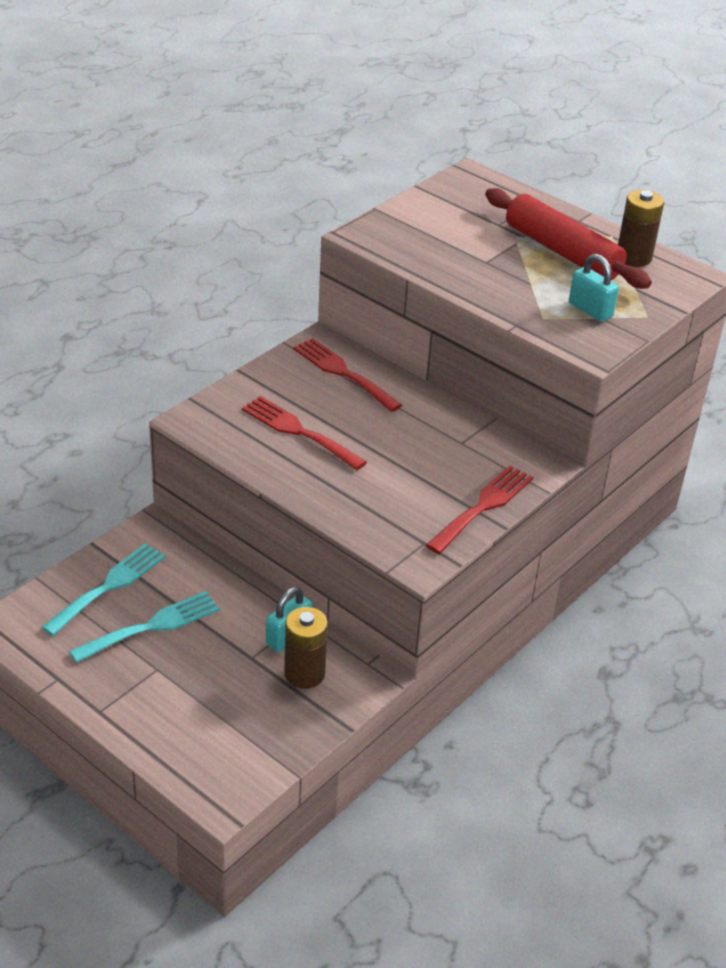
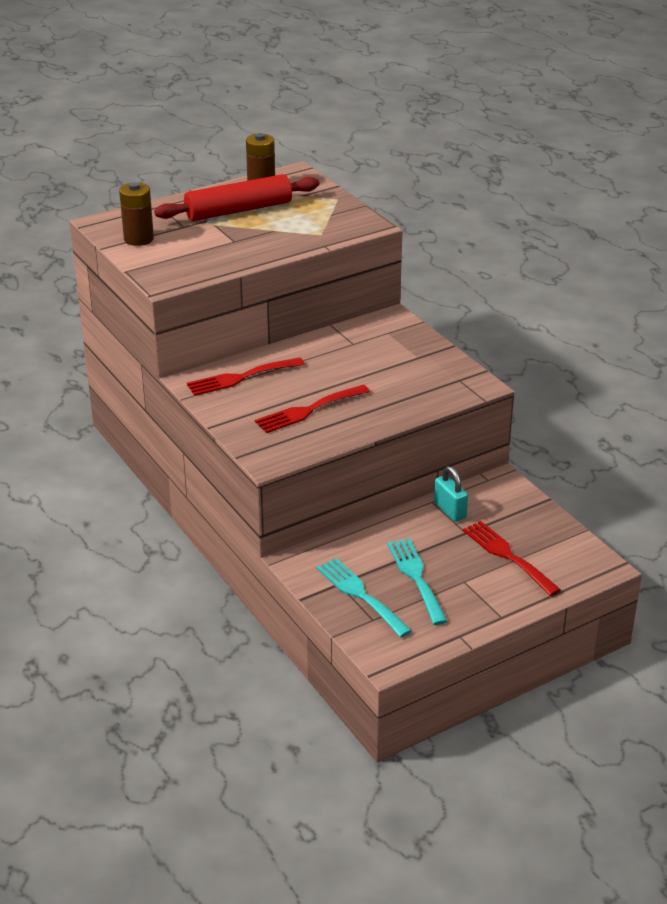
camera: 70 degrees left, 5 degrees down
(304, 674) = (490, 509): brown battery -> brown battery (138, 239)
(483, 506) = (429, 349): red fork -> red fork (507, 555)
(590, 310) = (320, 216): turquoise padlock -> none

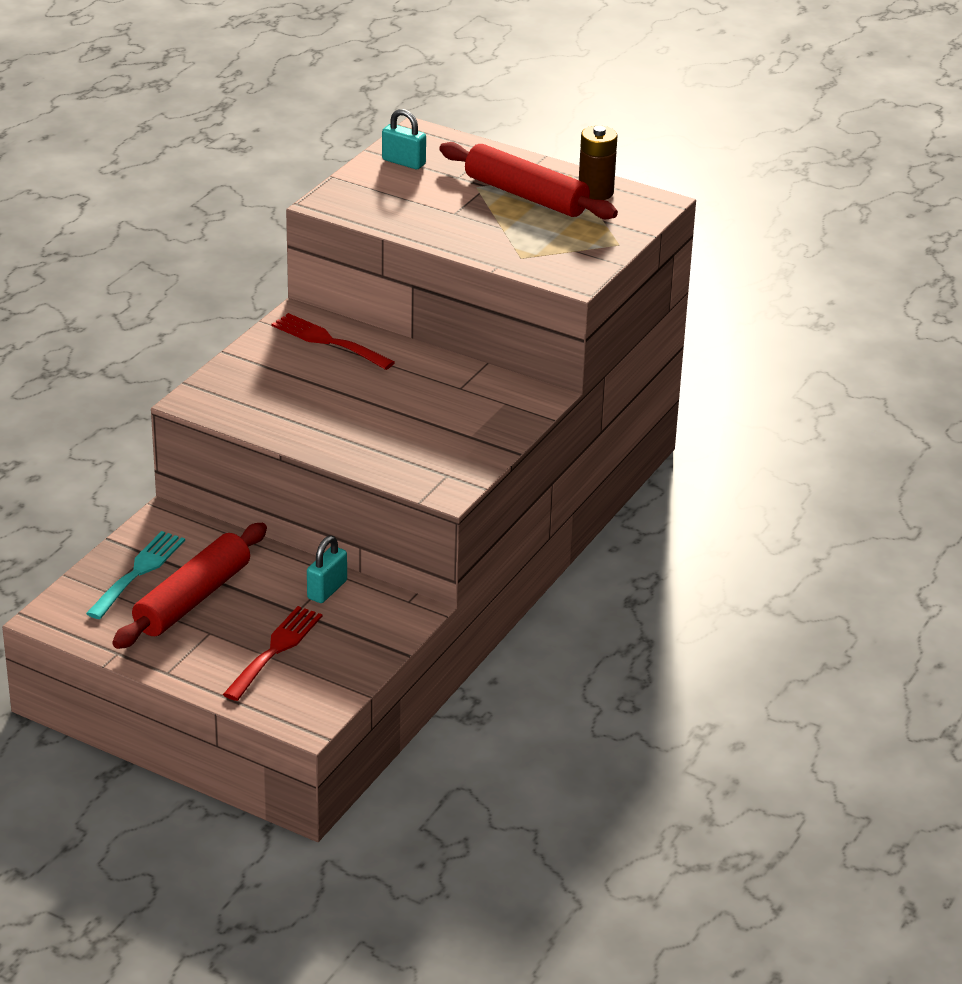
camera: 60 degrees right, 0 degrees up
(138, 239) = (403, 162): brown battery -> turquoise padlock
(308, 410) = (300, 398): red fork -> none
(416, 577) = (192, 599): turquoise fork -> red rolling pin

